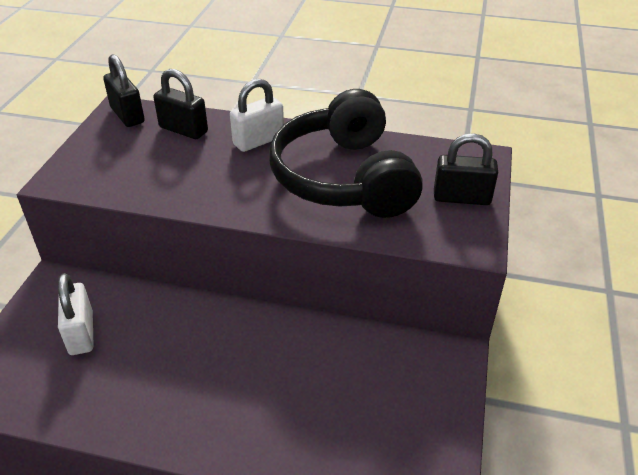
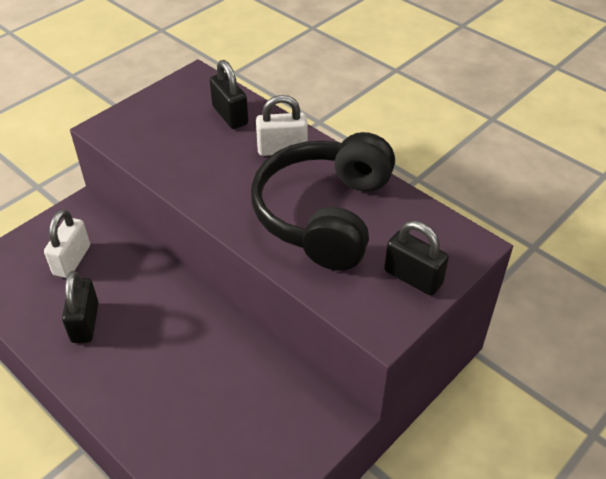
camera: 30 degrees right, 5 degrees up
(127, 115) = (197, 85): black padlock -> black padlock (85, 322)

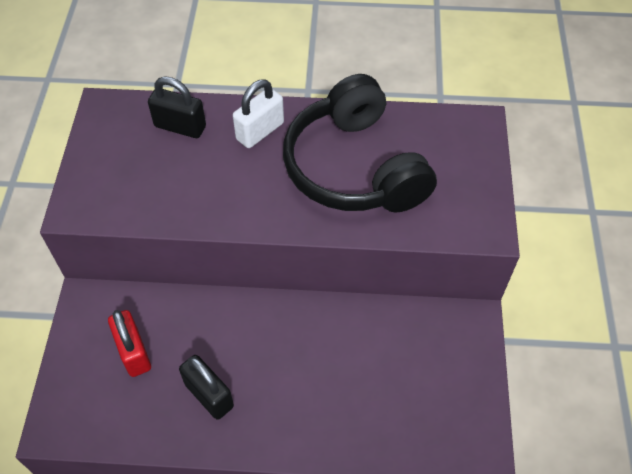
camera: 40 degrees left, 10 degrees up
(72, 260) = (133, 352): white padlock -> red padlock
(413, 278) = (468, 176): black padlock -> none

